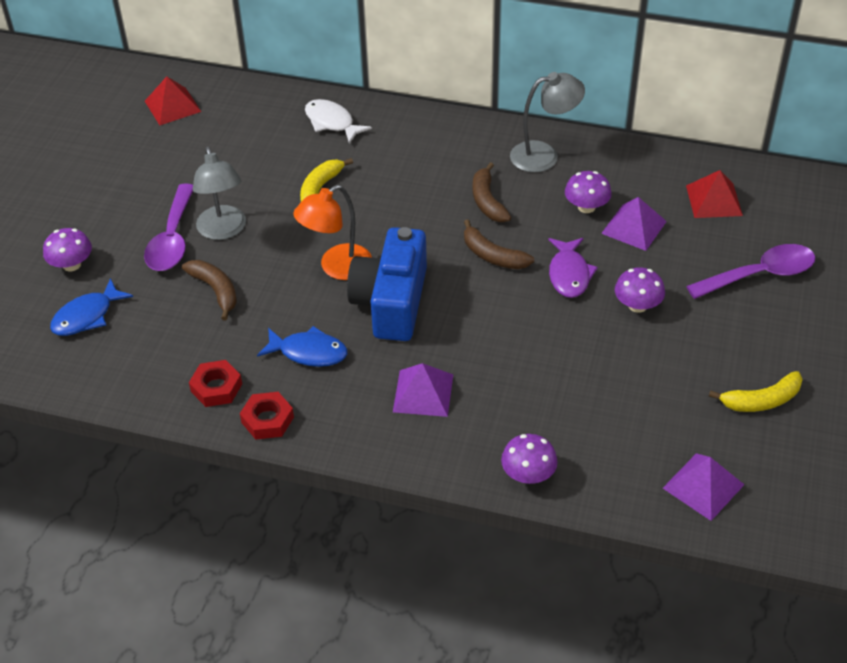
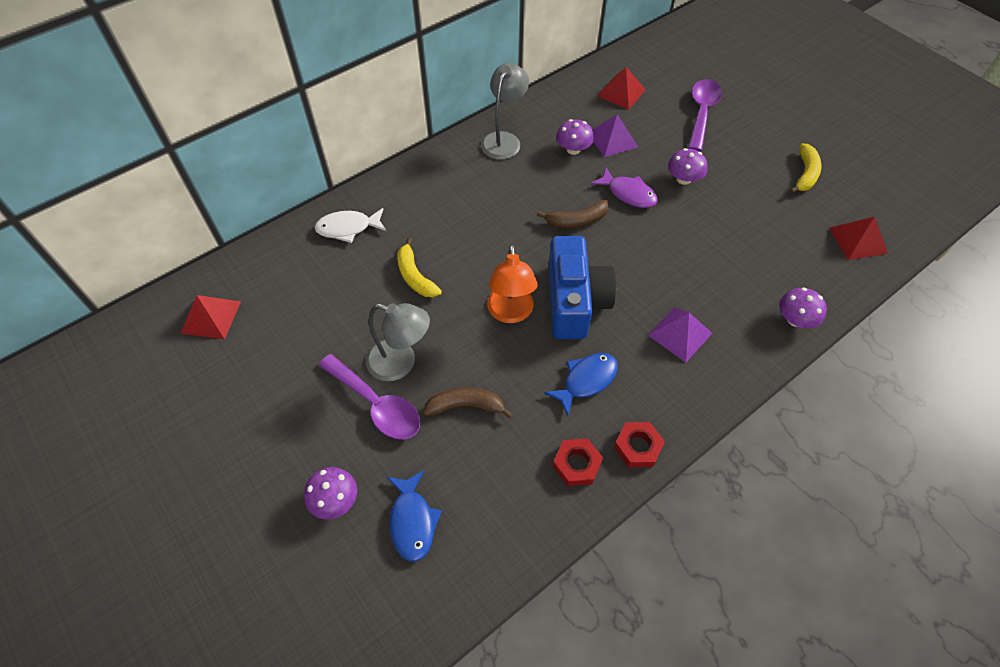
camera: 55 degrees left, 10 degrees up
(391, 302) = (575, 301): blue camera -> blue camera turned 135 degrees counterclockwise
(487, 201) = (521, 192): brown banana -> none
(703, 486) = (858, 240): purple pyramid -> red pyramid

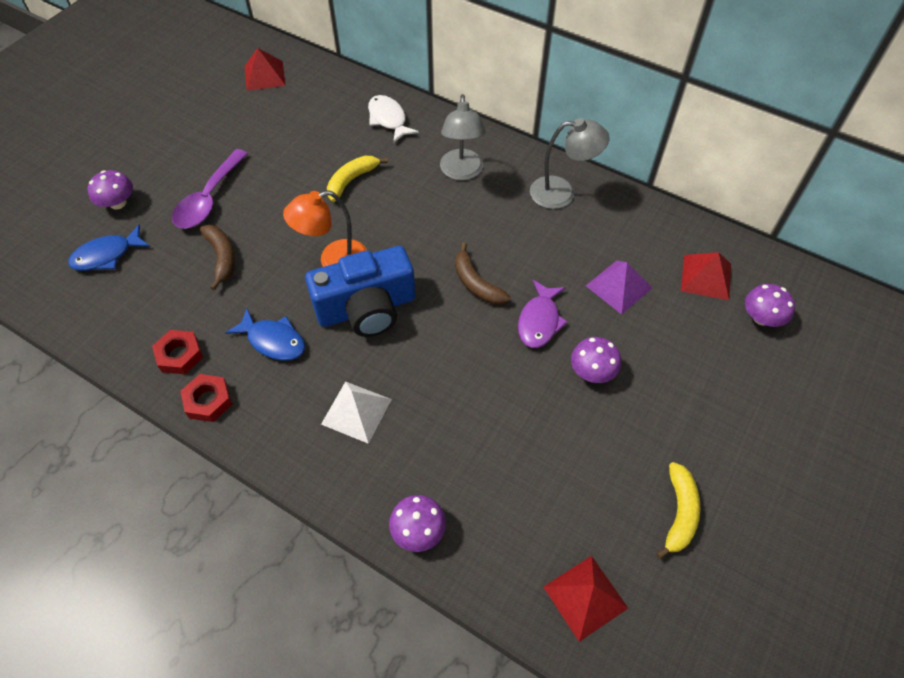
camera: 70 degrees right, 0 degrees up
(401, 363) = (254, 201): grey lamp -> grey lamp (461, 172)
(573, 149) = (581, 254): purple mushroom -> purple mushroom (761, 318)
(679, 334) = (356, 411): purple pyramid -> white pyramid
(701, 113) = (724, 369): purple spoon -> none
(805, 174) = (679, 513): yellow banana -> yellow banana turned 75 degrees counterclockwise

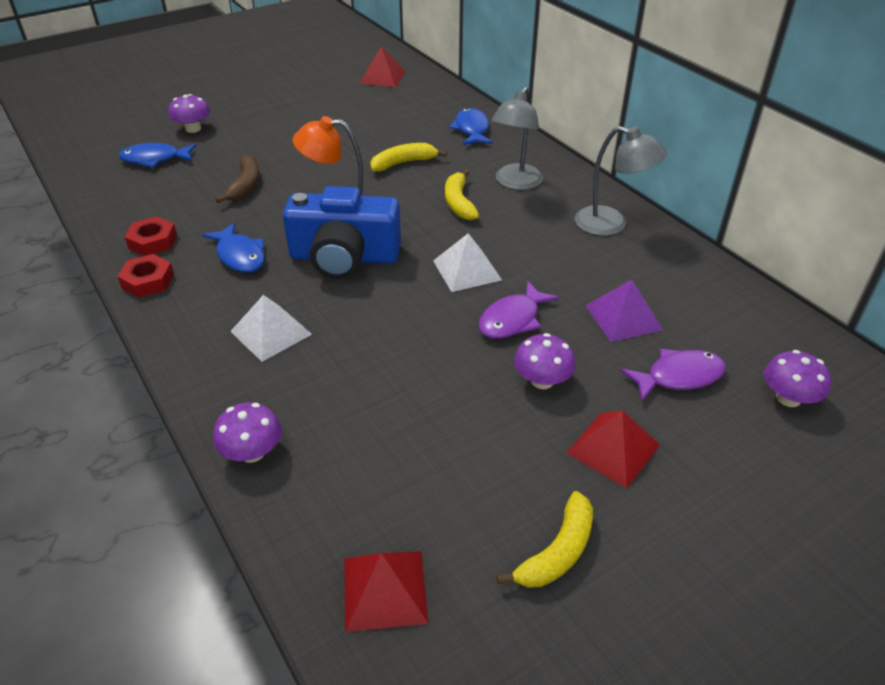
camera: 25 degrees right, 15 degrees down
(209, 199) = (268, 144): purple spoon -> none
(388, 119) = (472, 129): white fish -> blue fish
(427, 211) = (459, 203): none -> yellow banana
(476, 284) = (467, 270): brown banana -> white pyramid
(683, 328) = (679, 377): none -> purple fish
(706, 277) = (737, 339): red pyramid -> red pyramid (613, 449)

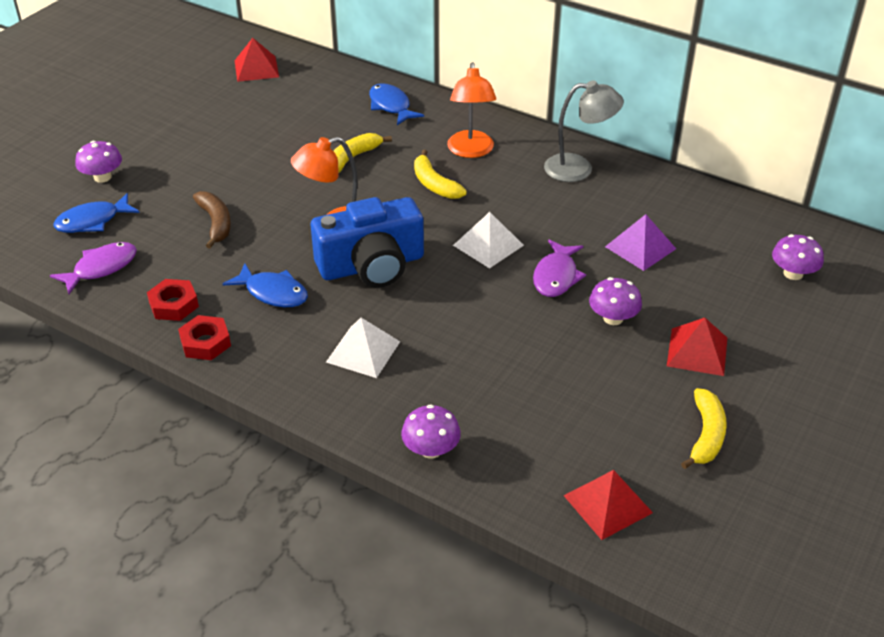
camera: 25 degrees left, 0 degrees up
(515, 183) = (471, 151): grey lamp -> orange lamp
(679, 377) = (709, 282): purple fish -> purple fish (101, 268)

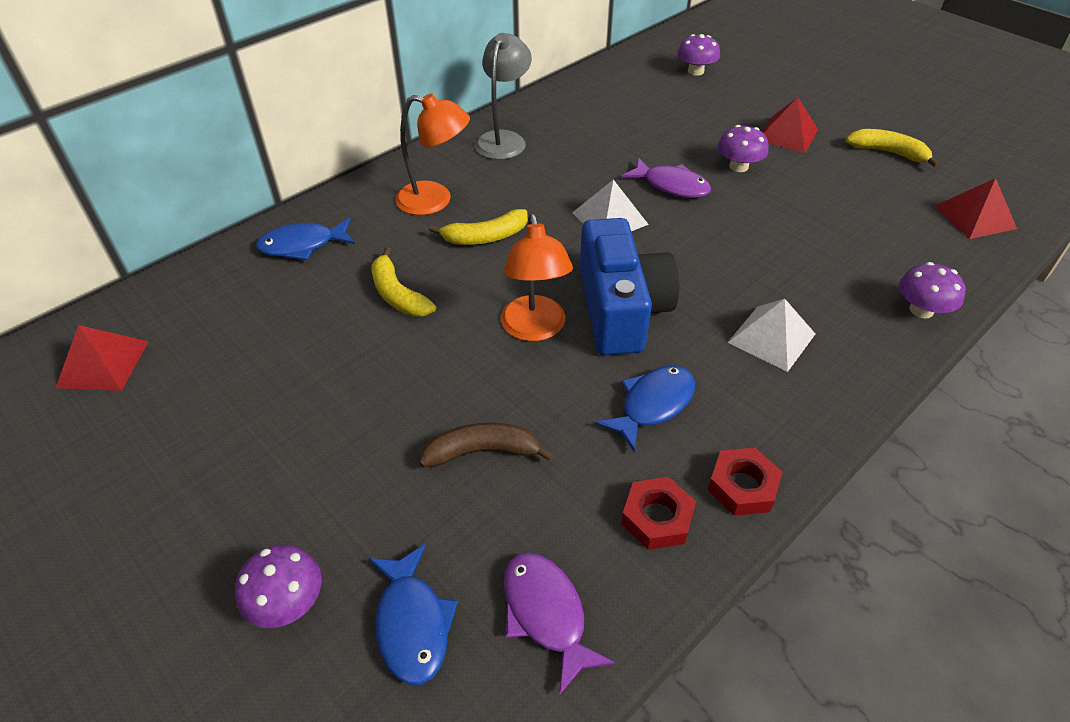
camera: 75 degrees left, 5 degrees up
(640, 247) = (641, 132): purple pyramid -> none

